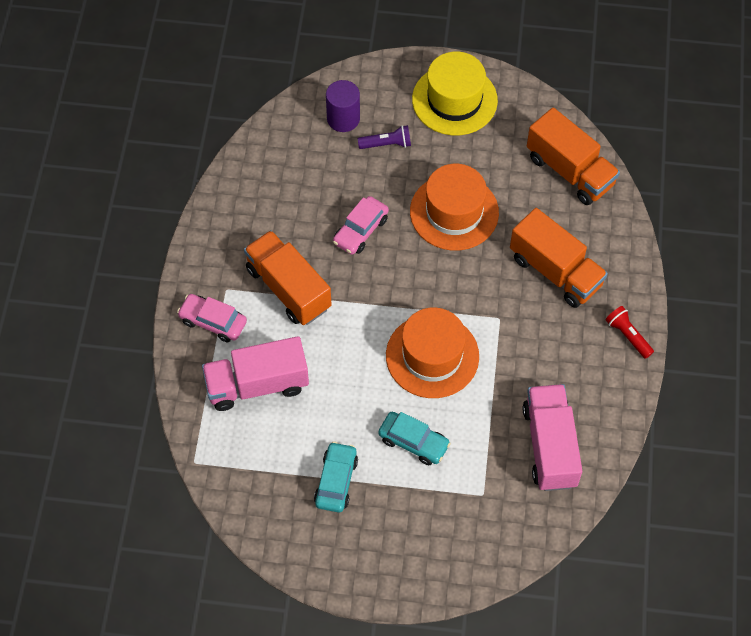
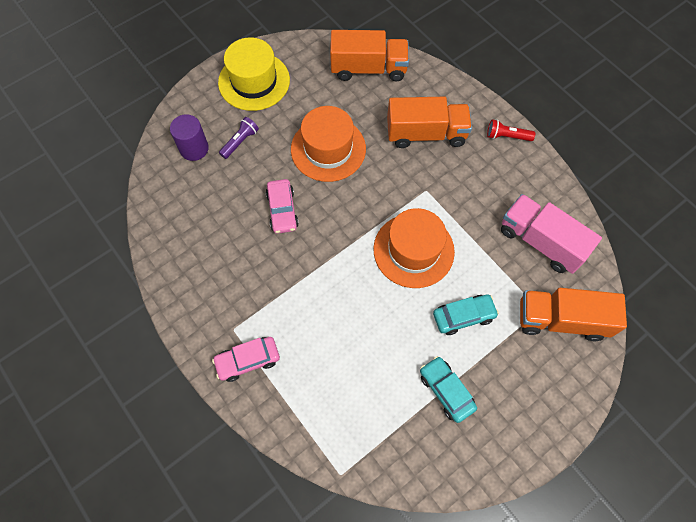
camera: 45 degrees left, 5 degrees up
(257, 384) = (324, 375): pink truck -> none
(288, 288) = (275, 290): orange truck -> orange truck (561, 320)

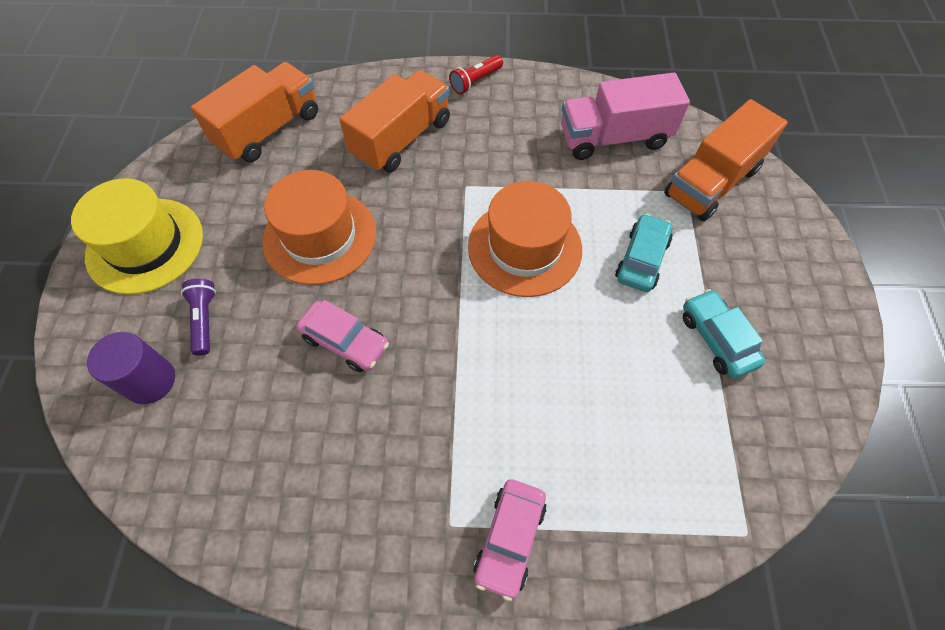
camera: 50 degrees left, 5 degrees down
(446, 391) = (716, 339): turquoise car -> turquoise car turned 60 degrees clockwise

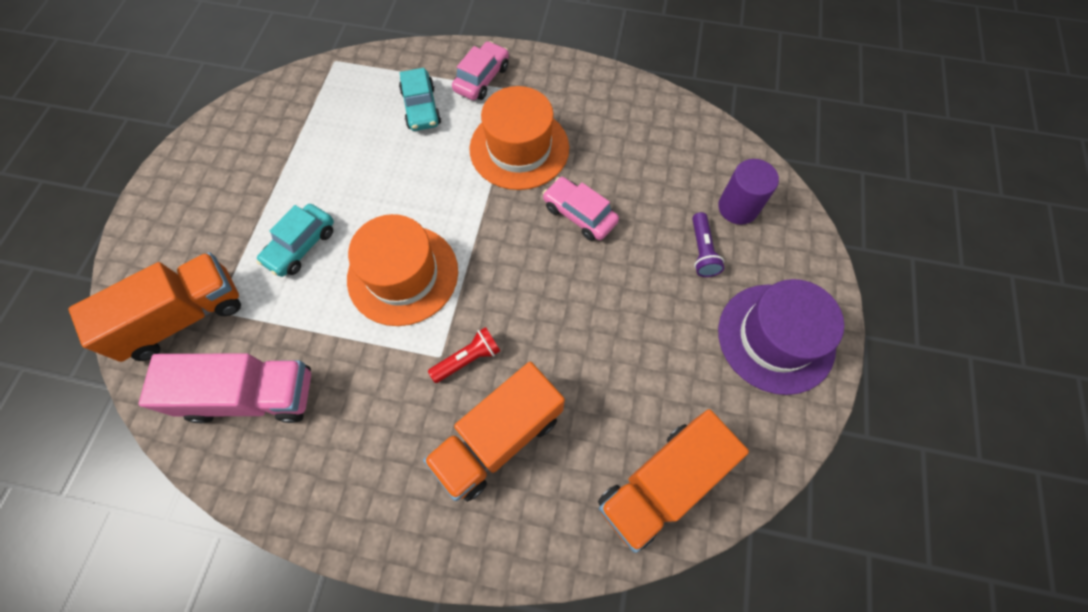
camera: 170 degrees left, 5 degrees up
(145, 245) = (775, 338): yellow hat -> purple hat
(320, 236) = (599, 319): orange hat -> orange hat (519, 148)
(475, 81) = (383, 527): red flashlight -> red flashlight (468, 359)
(716, 339) = (279, 171): turquoise car -> turquoise car (421, 108)

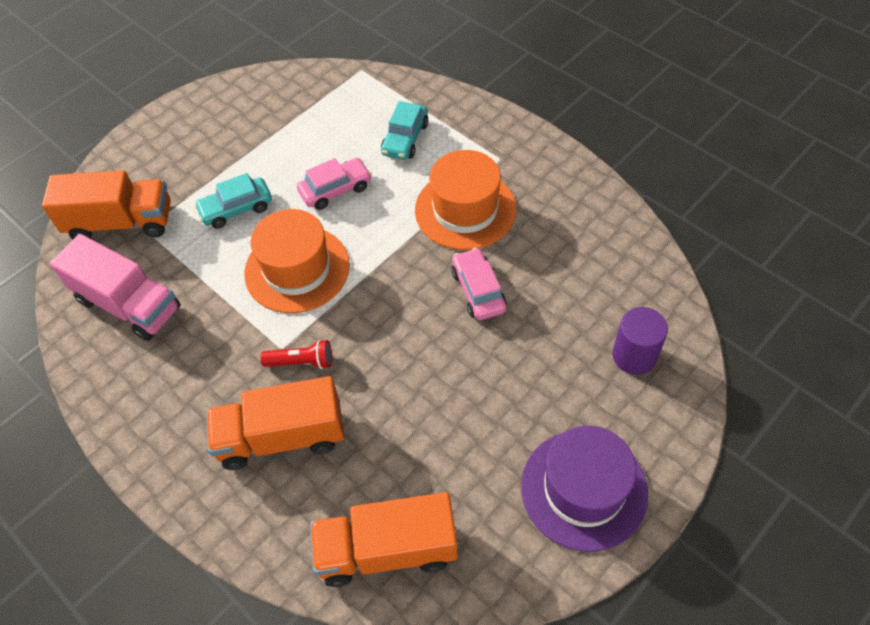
camera: 35 degrees right, 10 degrees down
(482, 79) = (474, 135): pink car -> pink car (335, 190)
(702, 251) = (569, 377): purple flashlight -> none

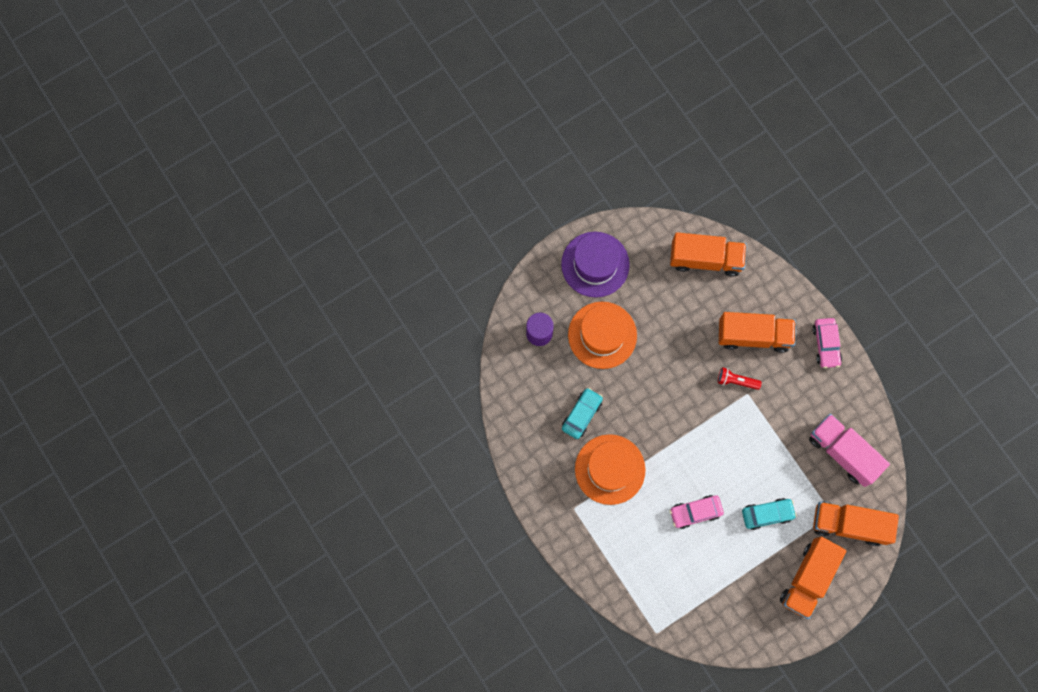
camera: 170 degrees left, 20 degrees up
(177, 156) = (808, 578): none -> orange truck
(297, 269) = (731, 451): orange hat -> orange hat (602, 335)
(405, 139) = (637, 547): turquoise car -> turquoise car (581, 414)
(478, 290) = (618, 402): pink car -> pink car (826, 344)

